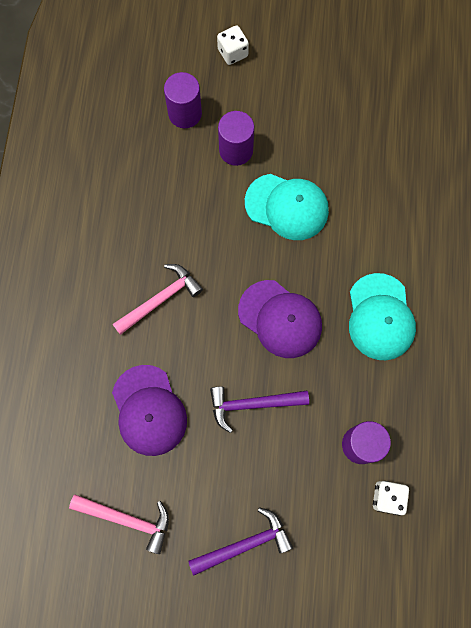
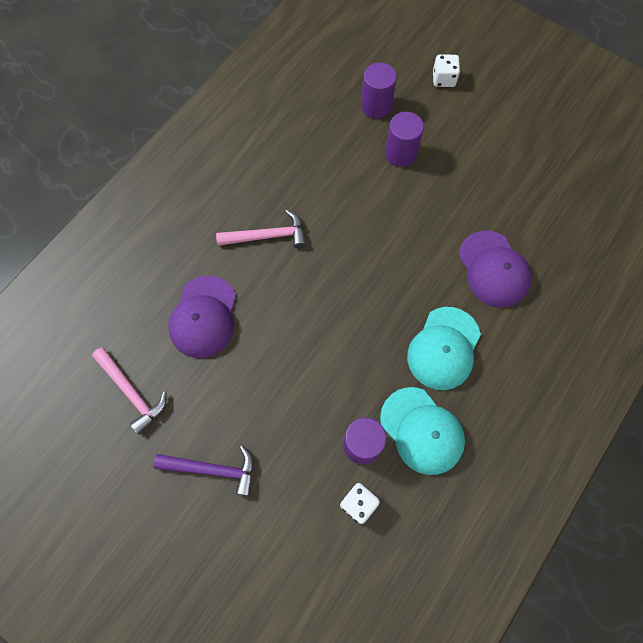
camera: 30 degrees right, 5 degrees down
(252, 404) = (290, 359): purple hammer -> none
(280, 319) = (356, 303): purple cap -> purple cap (493, 269)
(287, 207) = (416, 218): turquoise cap -> turquoise cap (422, 430)

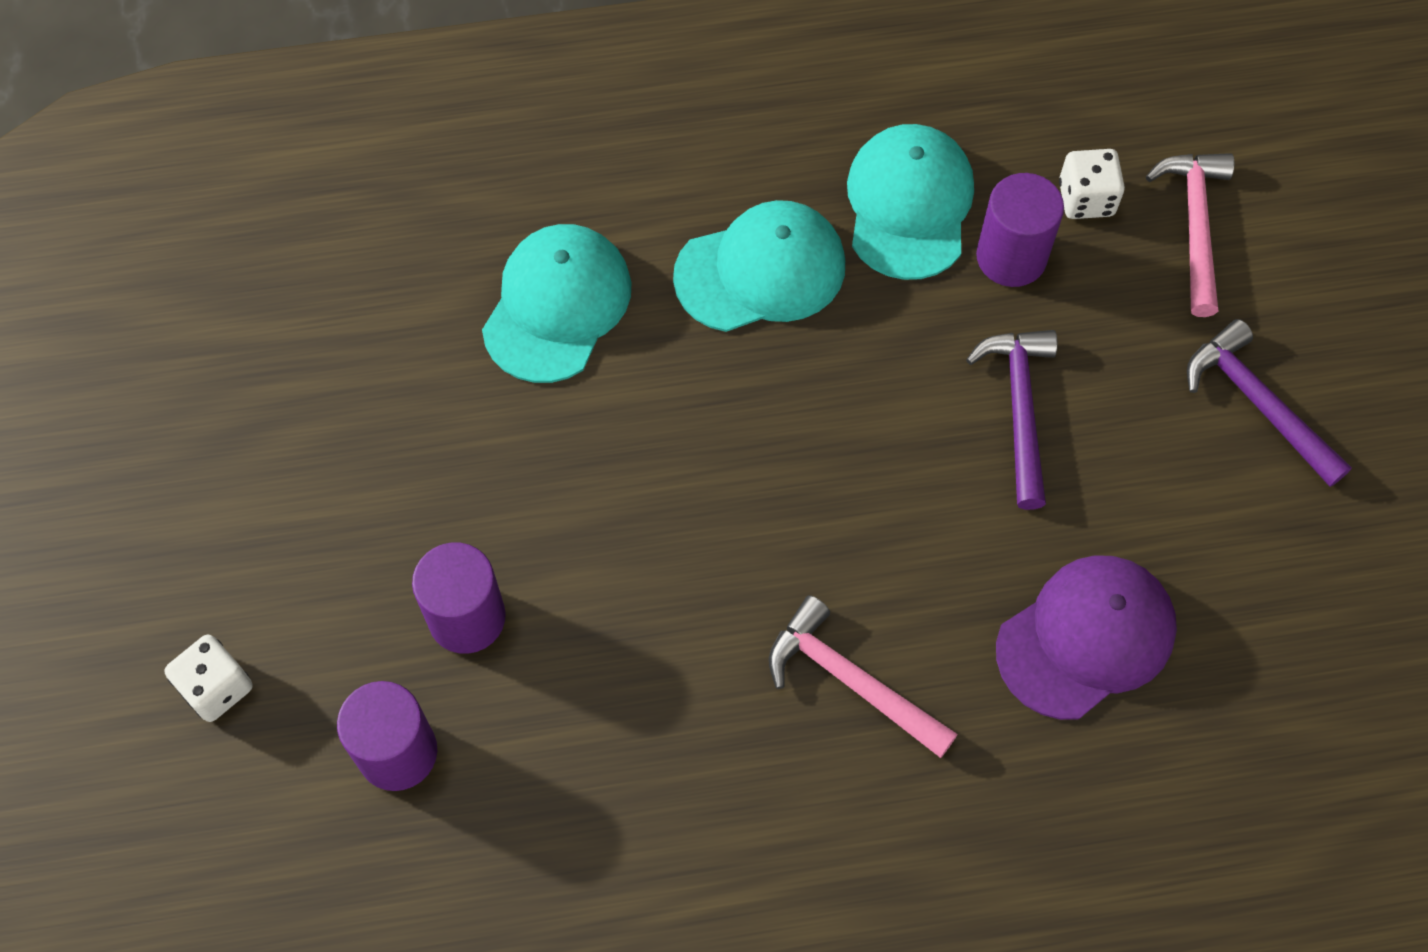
camera: 135 degrees left, 5 degrees down
(132, 392) = (1302, 618): pink hammer -> pink hammer (1194, 226)
(300, 381) = (1019, 409): none -> purple hammer
(493, 269) = (557, 306): purple cap -> turquoise cap

